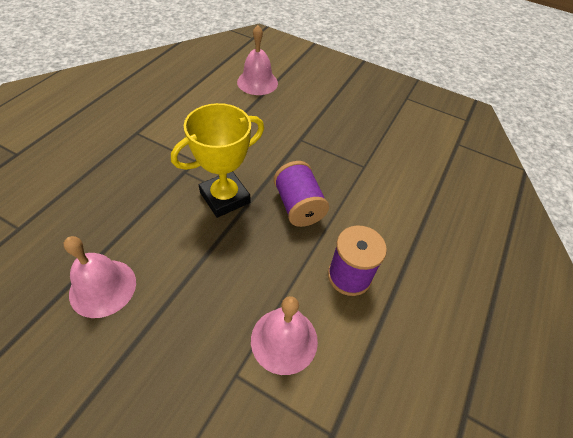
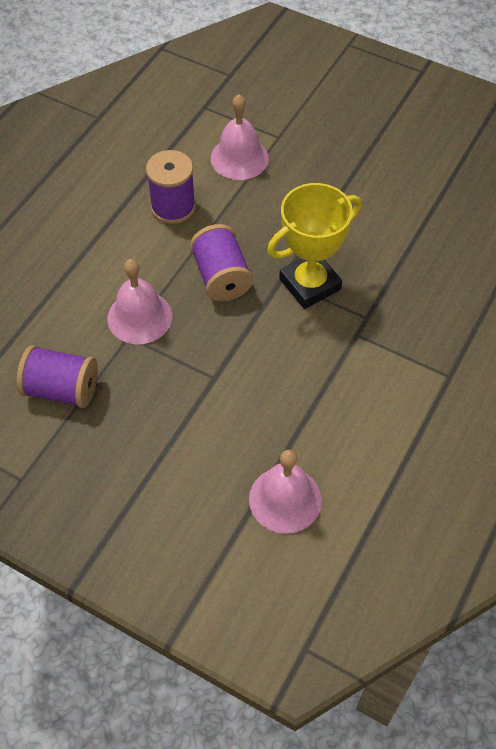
camera: 175 degrees left, 5 degrees up
(103, 287) = (409, 192): pink bell -> pink bell (139, 317)
(400, 137) = (61, 389): none -> purple spool

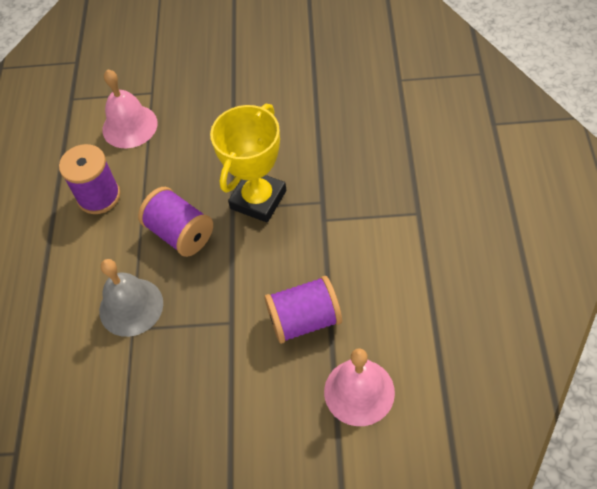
camera: 25 degrees left, 0 degrees up
(61, 389) = (101, 411): purple spool -> purple spool (304, 320)
(139, 317) = (131, 307): pink bell -> grey bell

